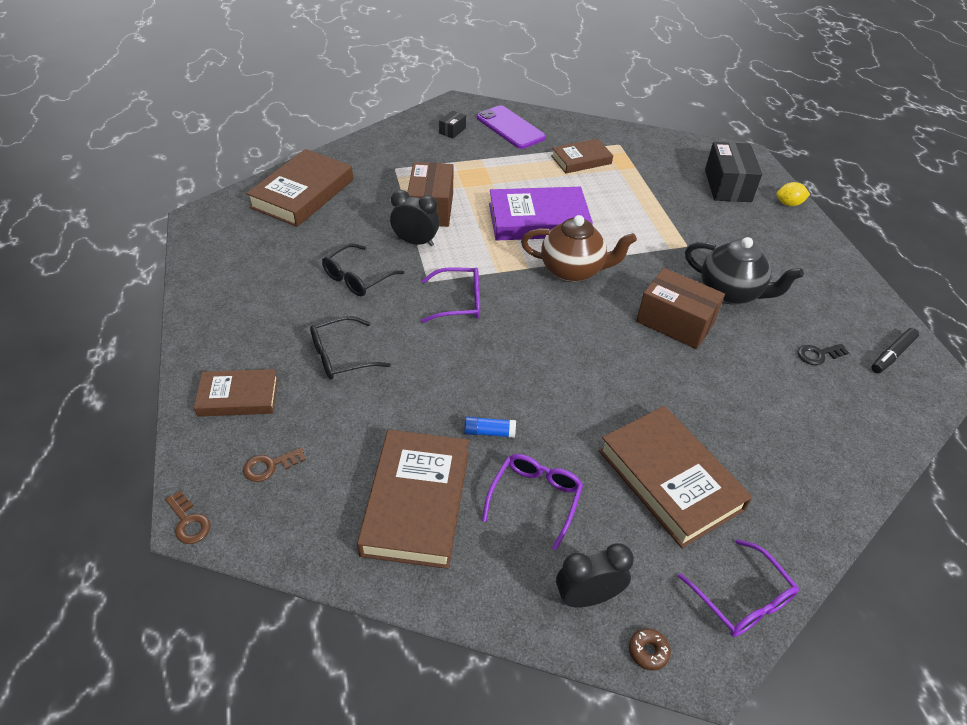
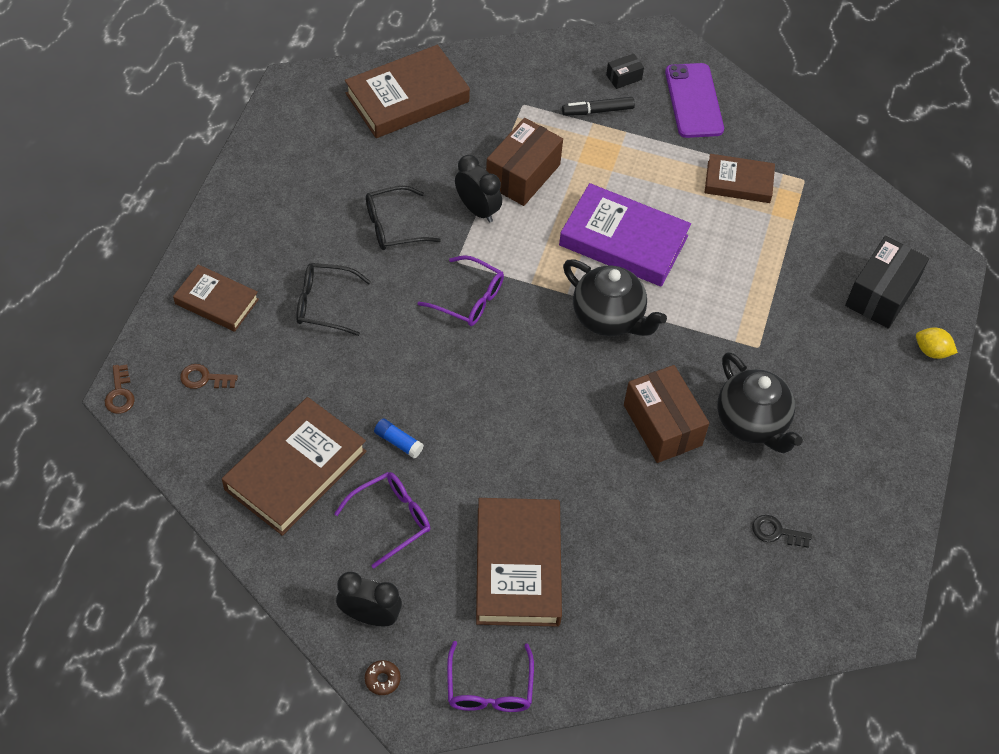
camera: 30 degrees right, 10 degrees up
(573, 270) = (609, 318): brown teapot -> black teapot
(892, 355) = (855, 573): black marker -> black marker (597, 111)

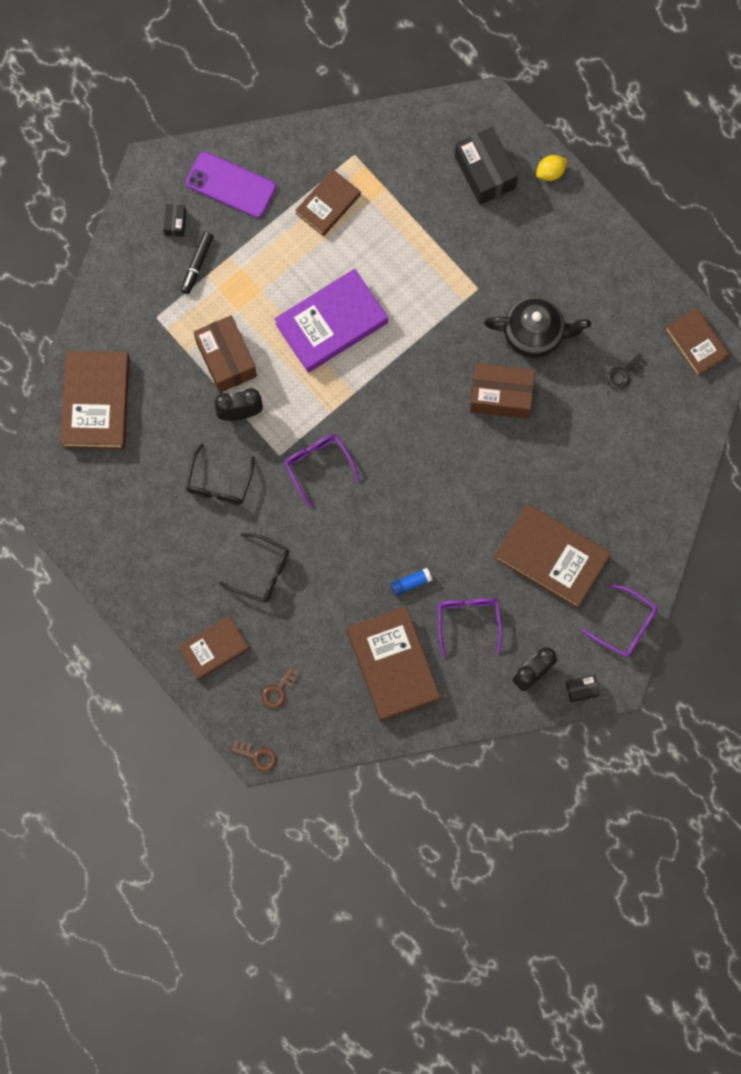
camera: 55 degrees left, 20 degrees up
(324, 304) = (262, 572): black glasses -> black glasses turned 105 degrees counterclockwise
(382, 679) = (582, 689): brown donut -> black box
(469, 299) = (318, 466): purple glasses -> purple glasses turned 90 degrees counterclockwise
(609, 318) = (393, 376): black teapot -> none
(869, 589) = (696, 343): none -> brown book

